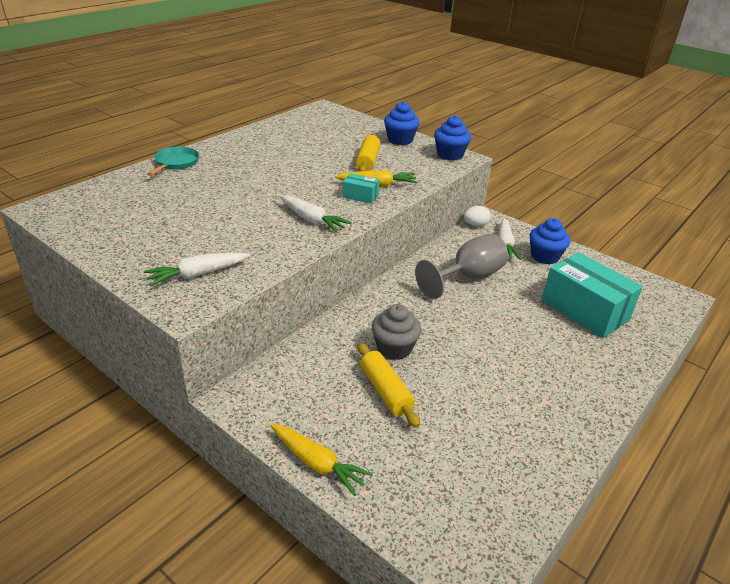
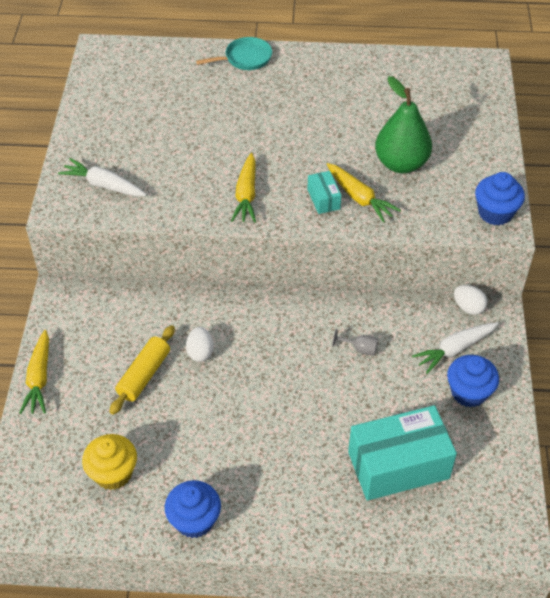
camera: 55 degrees right, 15 degrees up
(312, 220) = (246, 195): white carrot -> yellow carrot
(367, 161) = (401, 164): yellow rolling pin -> green pear
(394, 348) = (200, 352): grey cupcake -> white egg
(400, 140) = (481, 159): blue cupcake -> blue cupcake (194, 520)
(468, 277) = (360, 349): grey goblet -> grey goblet, size x0.41
(478, 465) = (113, 473): none -> yellow cupcake
(584, 310) = (398, 465): turquoise box -> turquoise box turned 60 degrees clockwise

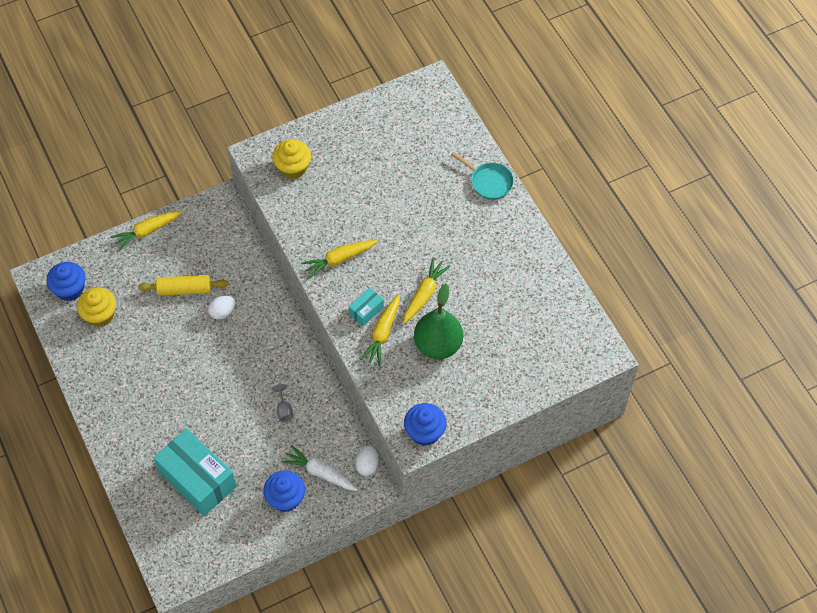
camera: 60 degrees right, 10 degrees up
(103, 185) = (293, 168): white carrot -> yellow cupcake
(194, 520) = (91, 379): blue cupcake -> blue cupcake (70, 289)
(336, 150) = (424, 294): none -> yellow carrot

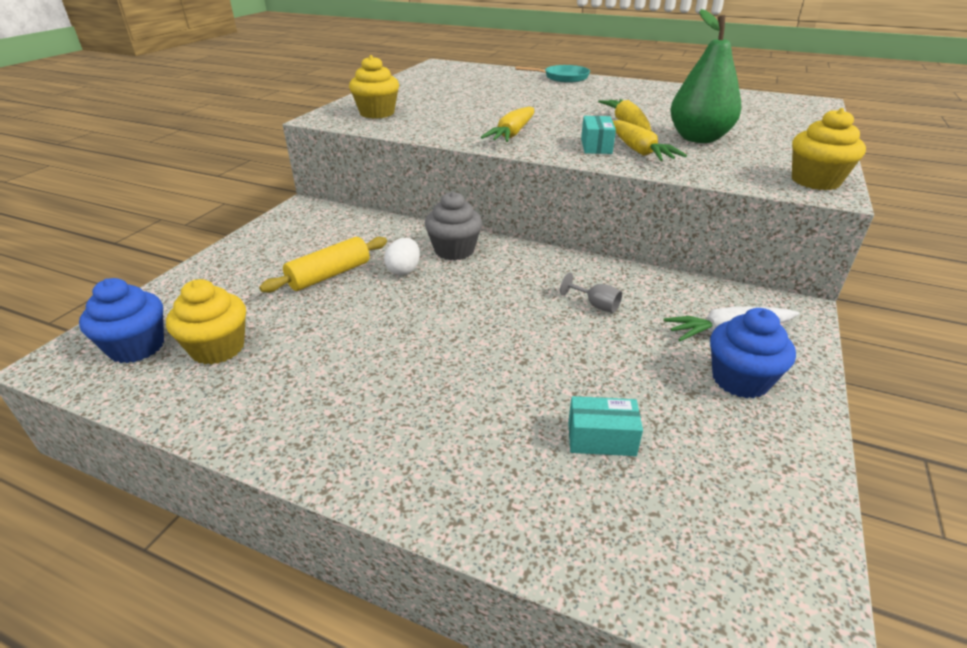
camera: 40 degrees left, 25 degrees down
(147, 231) = (224, 256): yellow carrot -> none
(197, 479) = (601, 438): turquoise box -> turquoise box, size x0.45
(264, 312) = (454, 250): none -> grey cupcake
(367, 465) = (756, 297): white egg -> none
(425, 432) = (815, 181): blue cupcake -> yellow cupcake

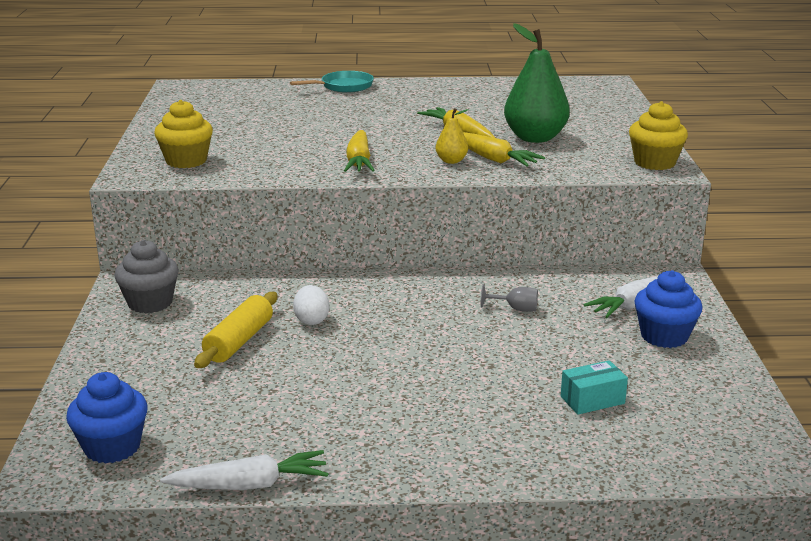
camera: 25 degrees left, 10 degrees down
(190, 426) = (249, 485): none -> white carrot
(218, 348) = (200, 426): yellow cupcake -> none
(454, 250) = (344, 291): grey cupcake -> grey cupcake (150, 303)
(596, 146) = (451, 161): turquoise box -> yellow pear

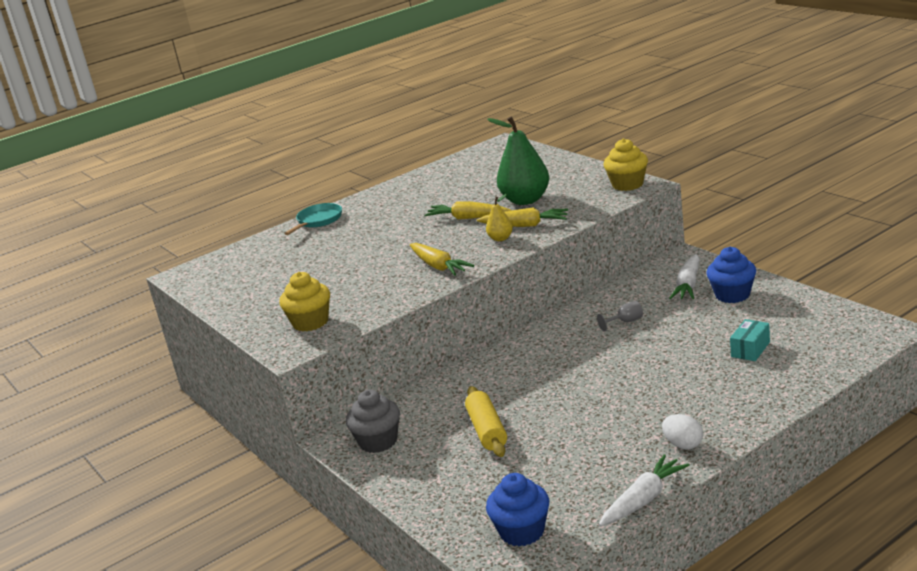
camera: 30 degrees left, 0 degrees up
(311, 320) = (511, 393): white egg -> white egg (683, 444)

